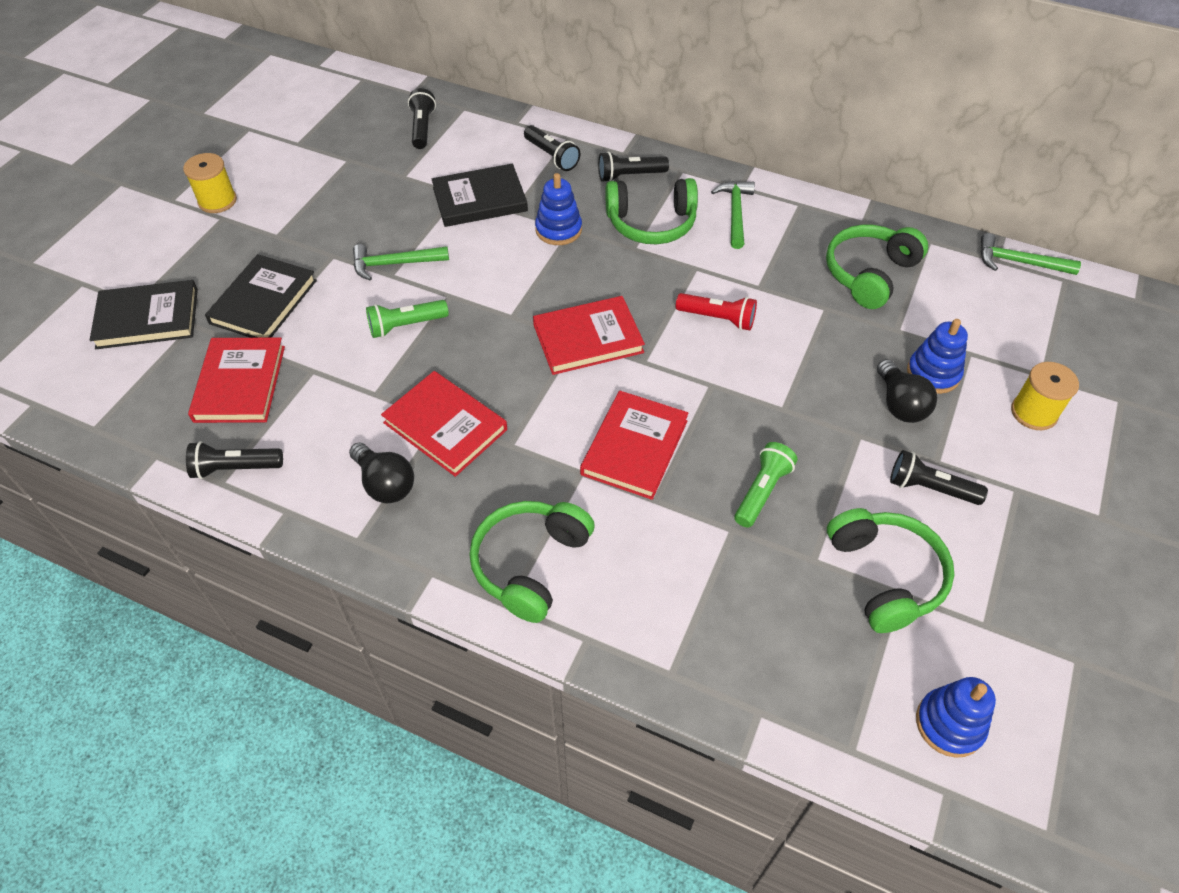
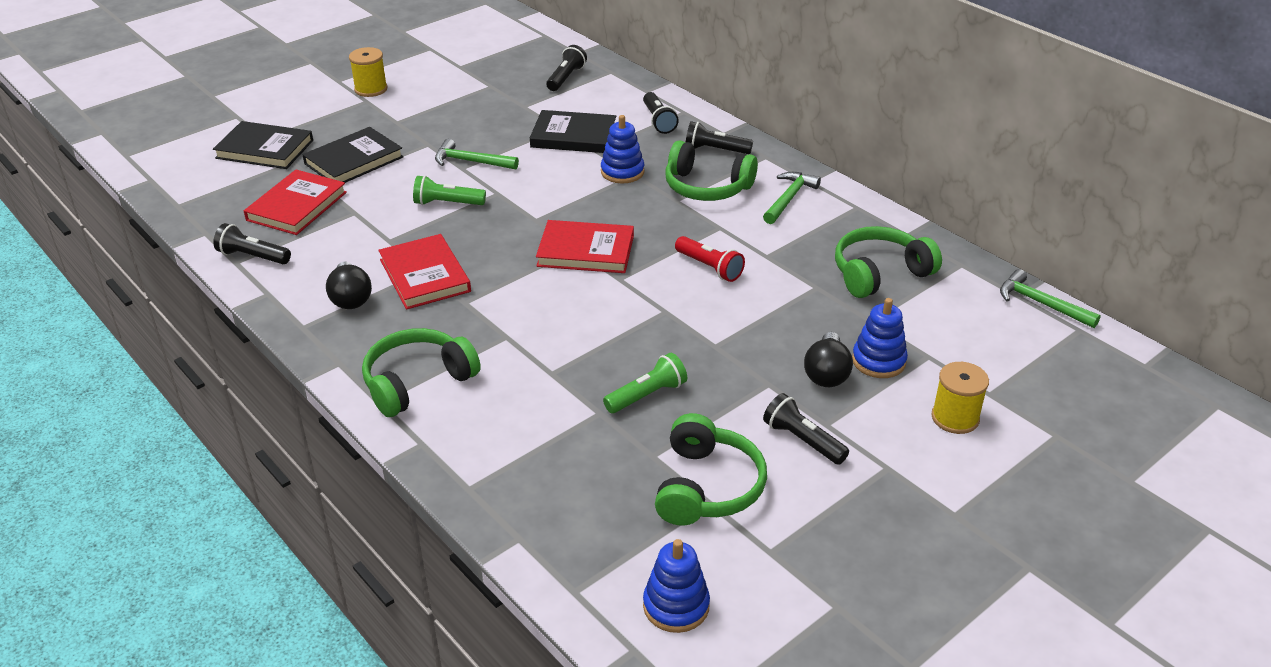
camera: 25 degrees right, 15 degrees down
(634, 447) = (563, 333): red book -> none

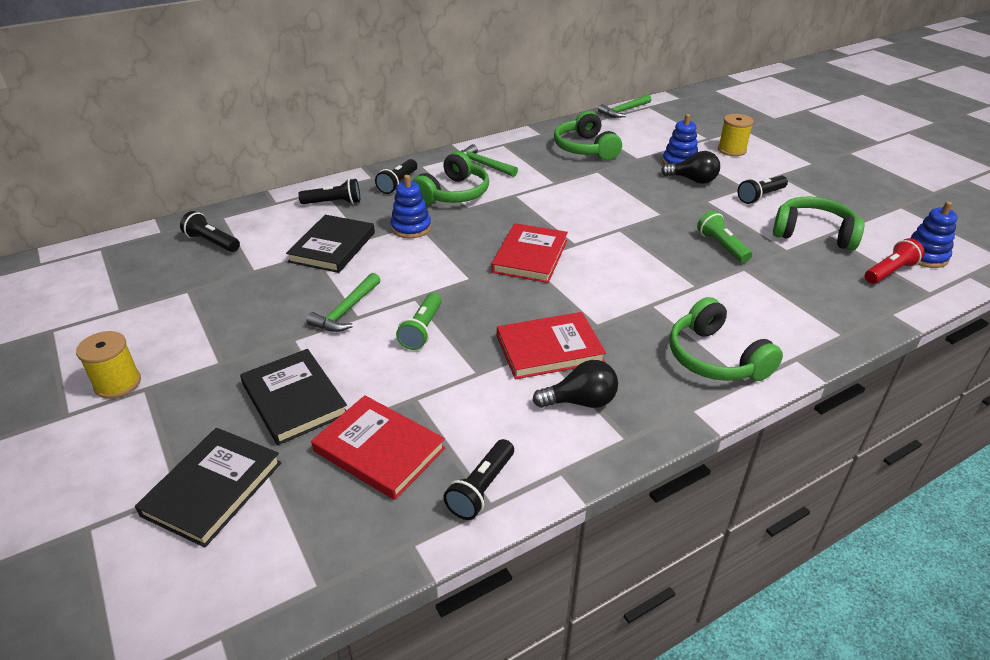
camera: 80 degrees left, 0 degrees up
(710, 267) = (566, 205): red flashlight -> red flashlight (889, 272)

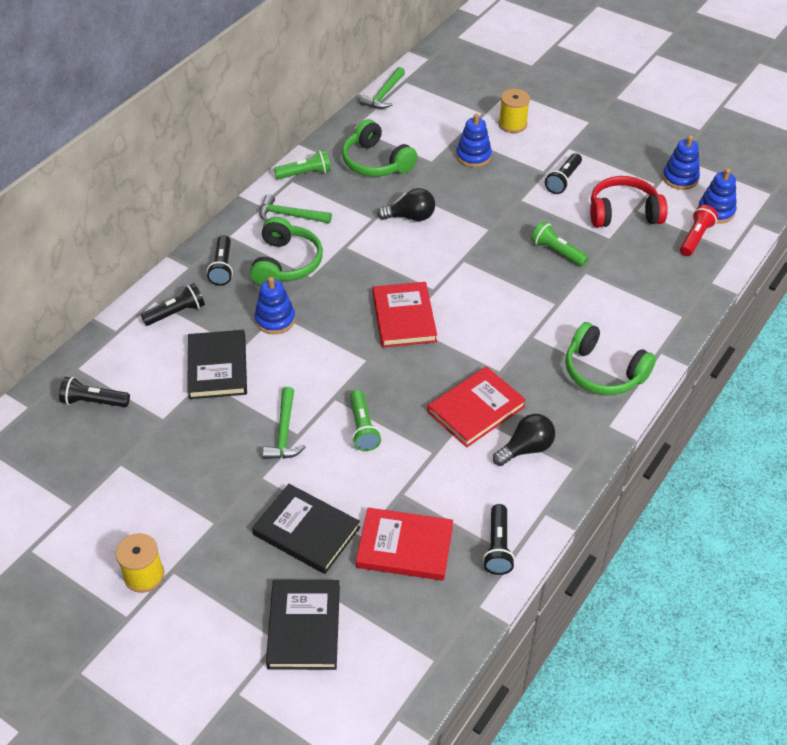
camera: 25 degrees left, 10 degrees up
(518, 143) = (305, 173): none -> green flashlight
(693, 180) = (496, 176): black light bulb -> black light bulb (410, 217)
(813, 234) = (623, 213): green headphones -> red headphones
(893, 222) = (680, 178): none -> blue stacking toy

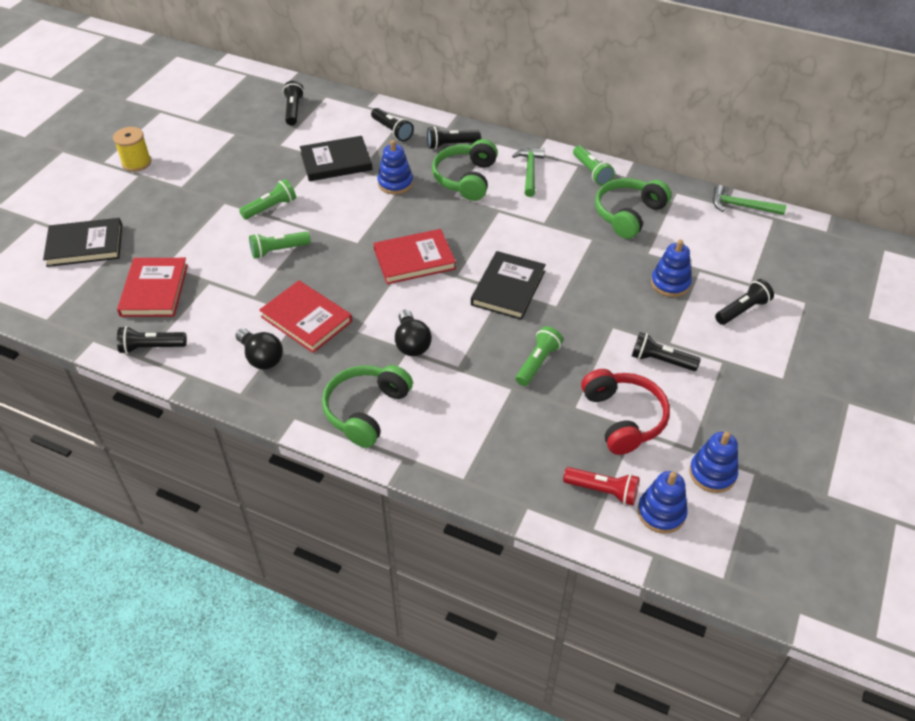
camera: 80 degrees right, 0 degrees up
(284, 432) = (270, 207): green hammer -> green flashlight
(286, 263) = (466, 179): green headphones -> green headphones turned 105 degrees clockwise
(306, 531) = (172, 234): black book -> black book (508, 288)
(410, 217) = (554, 248): black light bulb -> black light bulb (411, 343)
(512, 124) = (742, 310): yellow spool -> black flashlight

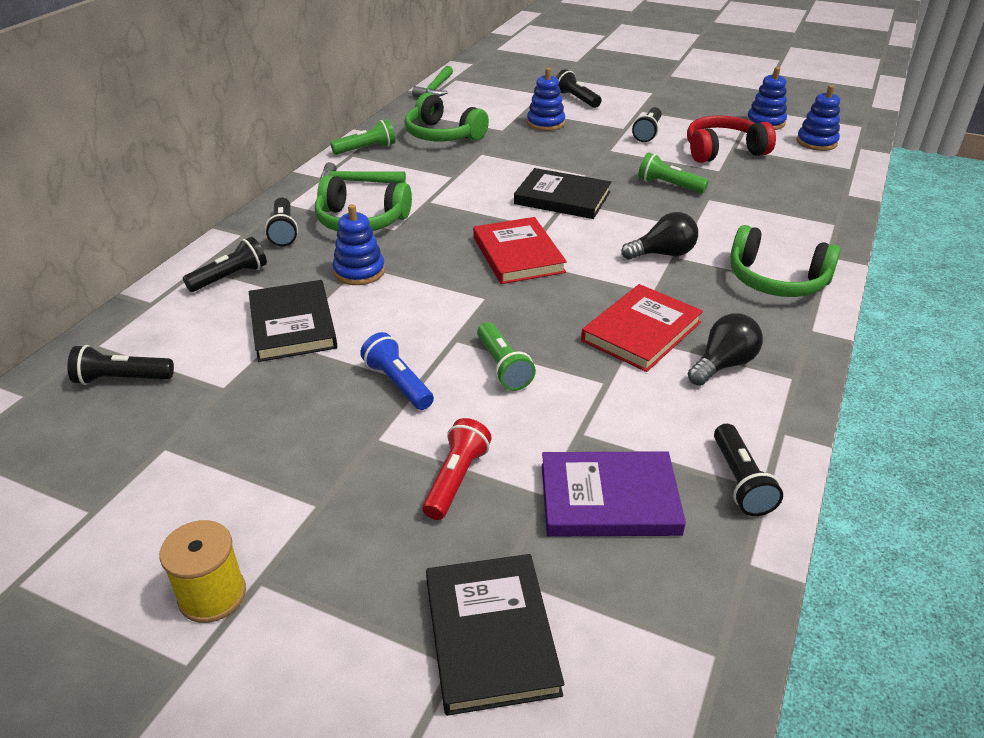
camera: 90 degrees left, 10 degrees down
(154, 290) = (609, 499): red book -> purple book
(270, 207) = (398, 383): green flashlight -> blue flashlight
(603, 491) = (808, 163): red flashlight -> red flashlight (456, 479)

